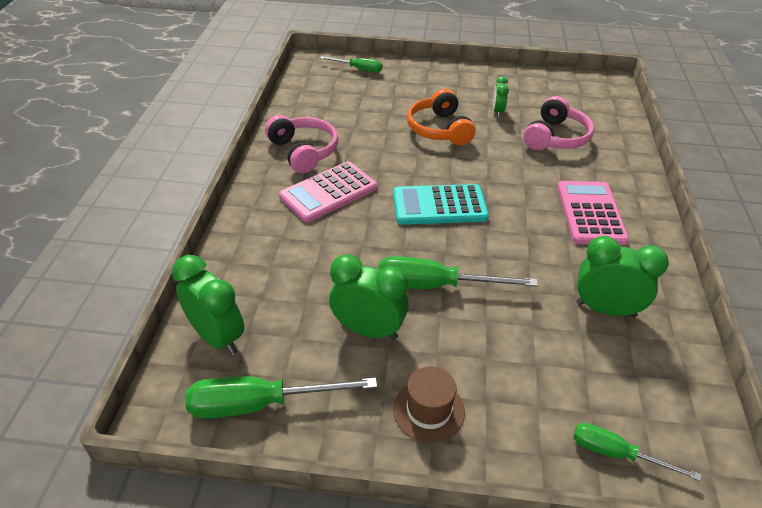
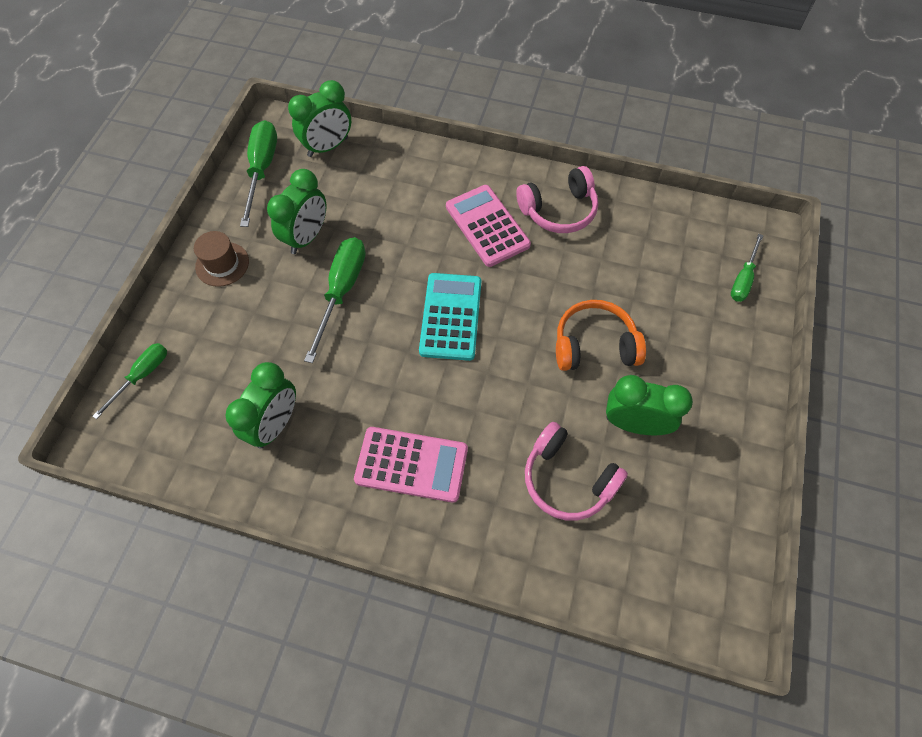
camera: 100 degrees right, 20 degrees up
(498, 111) = (634, 424): green clock -> green clock, size x1.86

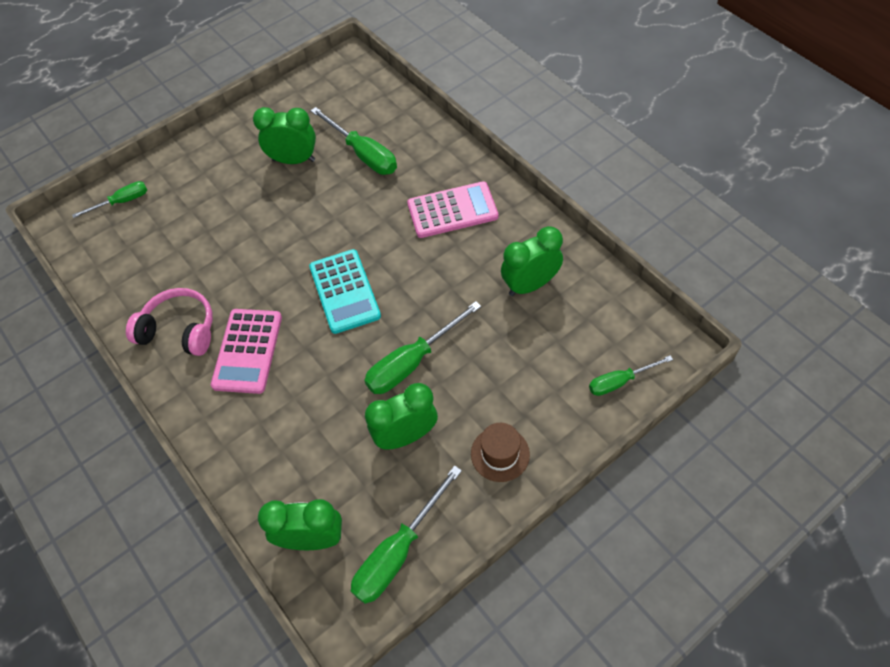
camera: 140 degrees left, 5 degrees down
(411, 464) = (452, 210): pink calculator -> pink calculator turned 120 degrees clockwise
(451, 316) = (344, 291): turquoise calculator -> turquoise calculator turned 60 degrees counterclockwise
(567, 479) = (363, 154): pink headphones -> green screwdriver
(594, 345) = (267, 216): orange headphones -> none
(634, 424) = (294, 160): green clock -> green clock turned 135 degrees clockwise

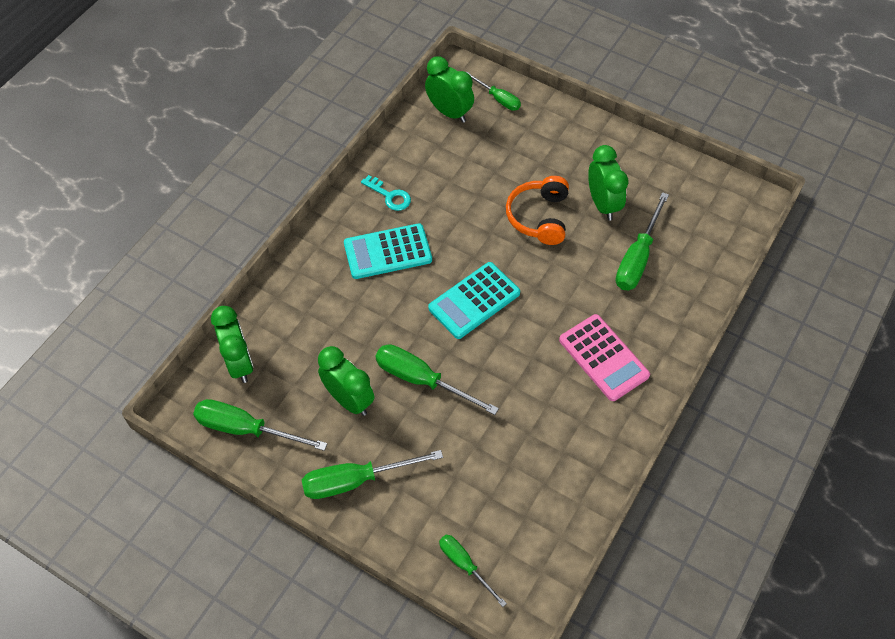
camera: 65 degrees right, 0 degrees up
(179, 330) = (389, 196): pink headphones -> turquoise key
(247, 351) = (387, 252): pink calculator -> turquoise calculator
(280, 211) = (539, 217): none -> orange headphones
(500, 454) = (356, 480): brown hat -> green screwdriver
(530, 285) = (544, 454): green clock -> green clock (449, 112)

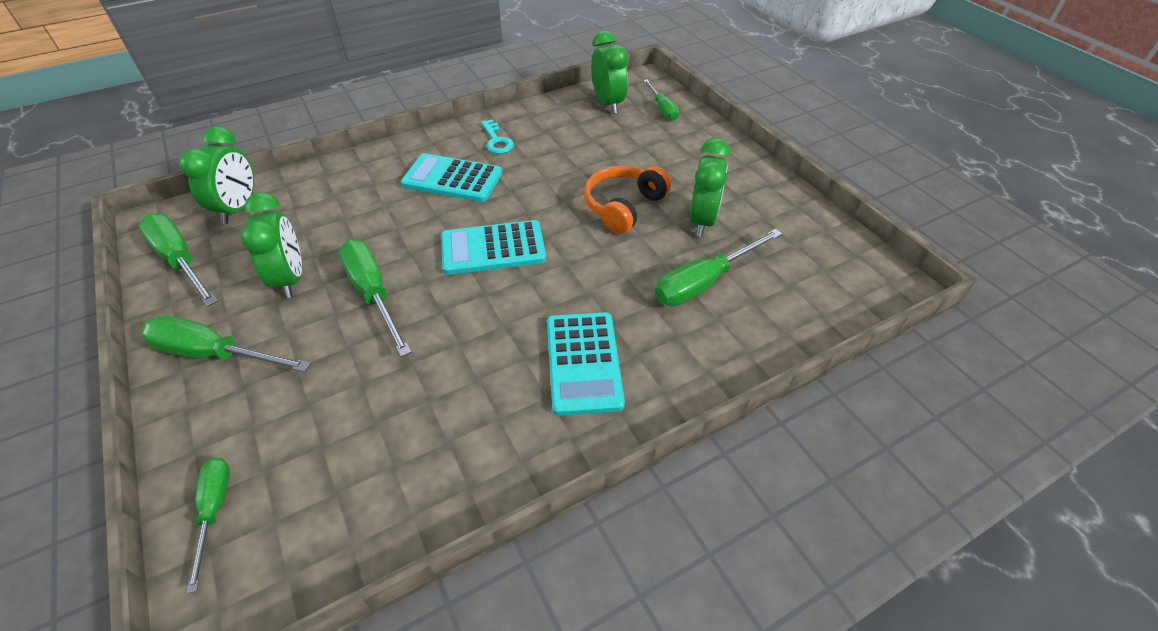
camera: 30 degrees right, 10 degrees down
(603, 358) = (583, 362): pink calculator -> turquoise calculator

